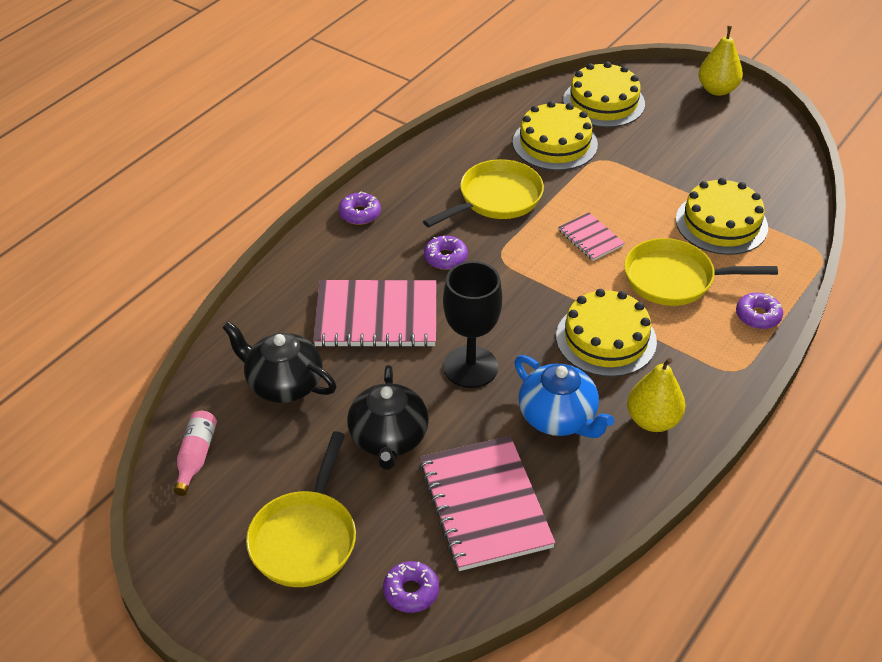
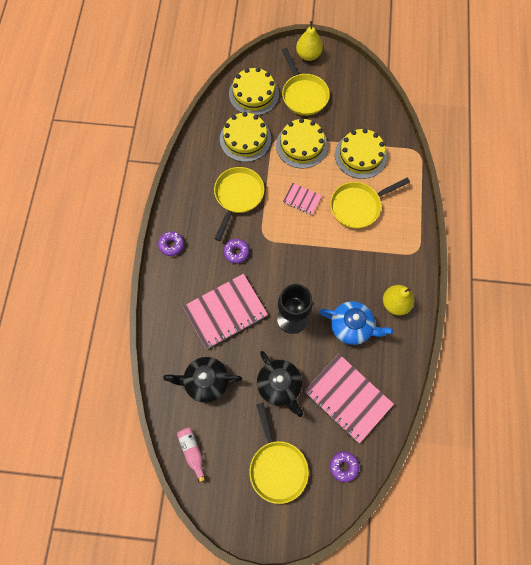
camera: 30 degrees left, 25 degrees up
(606, 339) = (346, 264): yellow cake -> yellow cake (301, 145)
(678, 128) = (303, 95): none -> yellow pan
(758, 316) = (409, 210): purple donut -> none

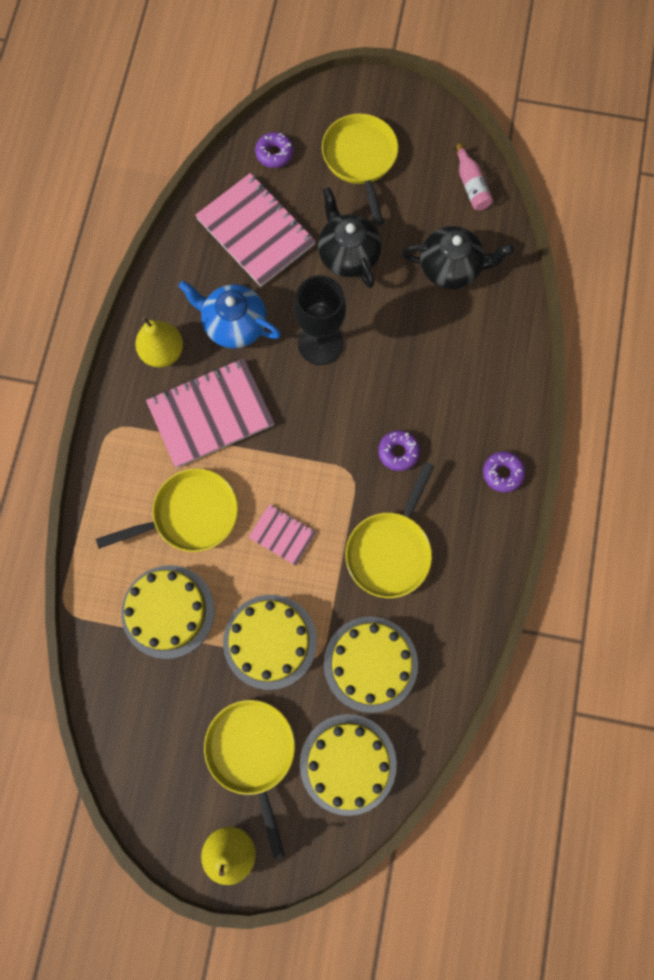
camera: 175 degrees left, 5 degrees up
(225, 312) = (419, 361): pink notebook -> pink notebook (210, 414)

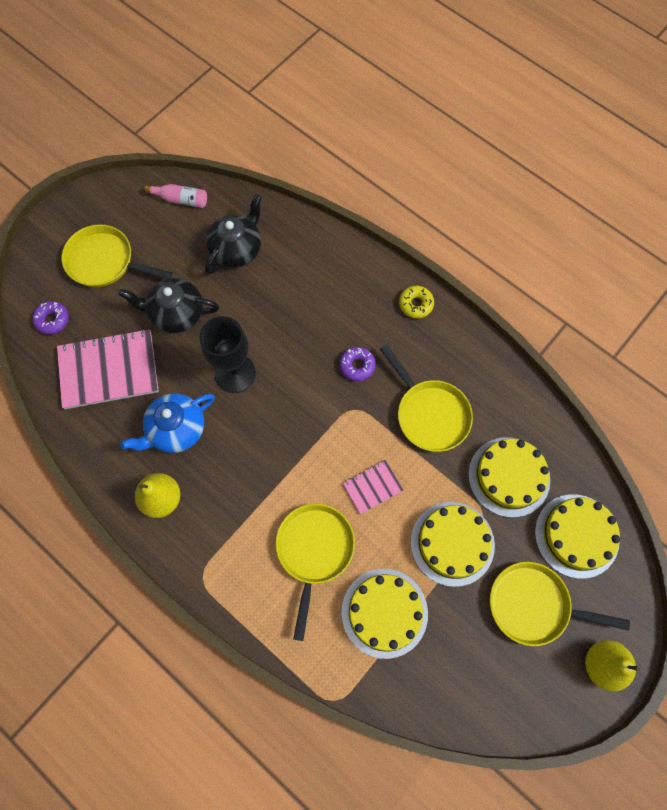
camera: 60 degrees left, 5 degrees down
(210, 414) = (239, 489): pink notebook -> none
(502, 473) = (415, 304): purple donut -> yellow donut

